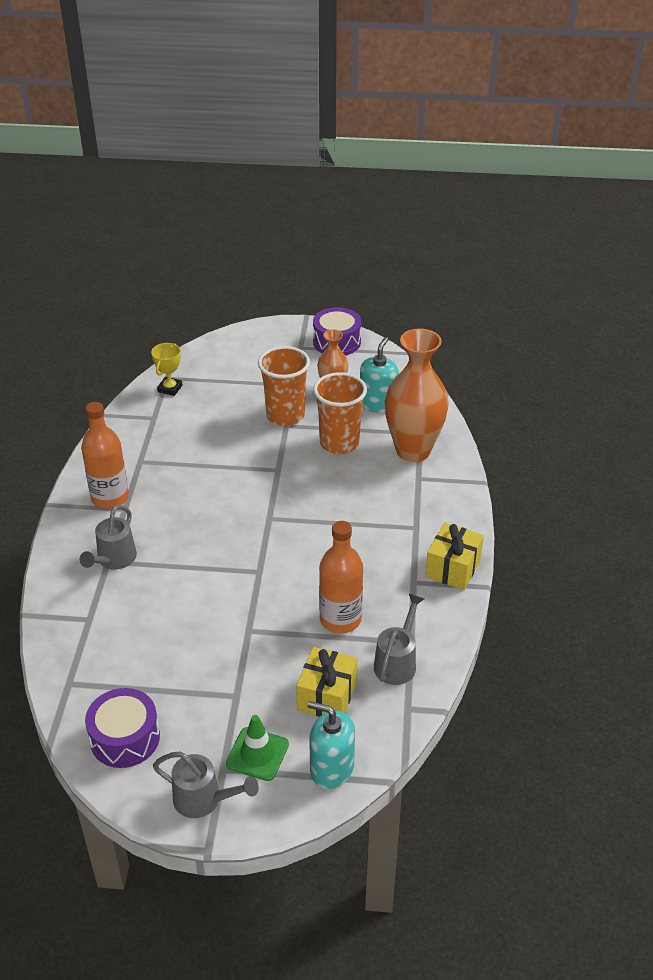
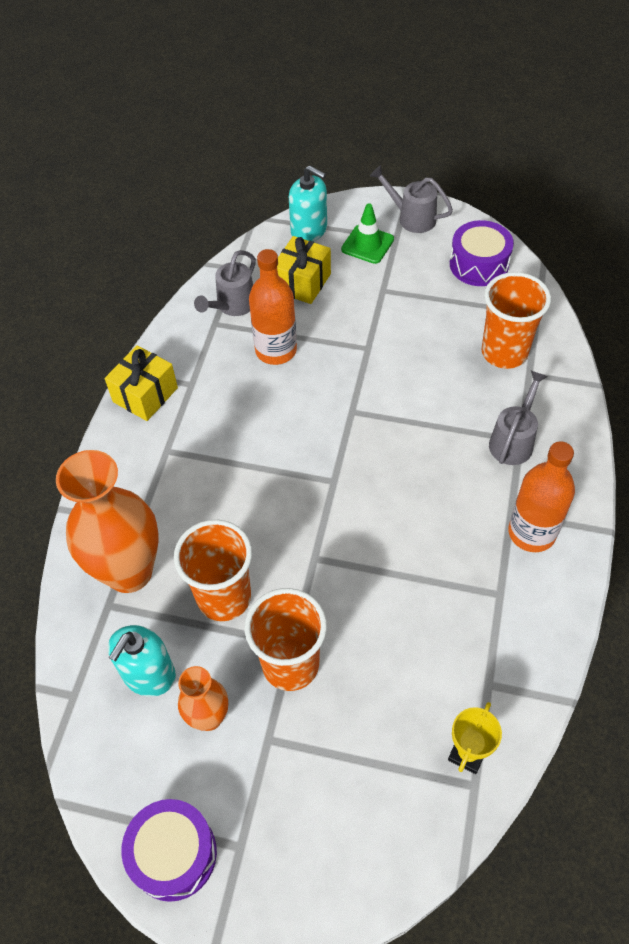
camera: 170 degrees left, 15 degrees up
(110, 637) = (504, 352): none -> orange cup

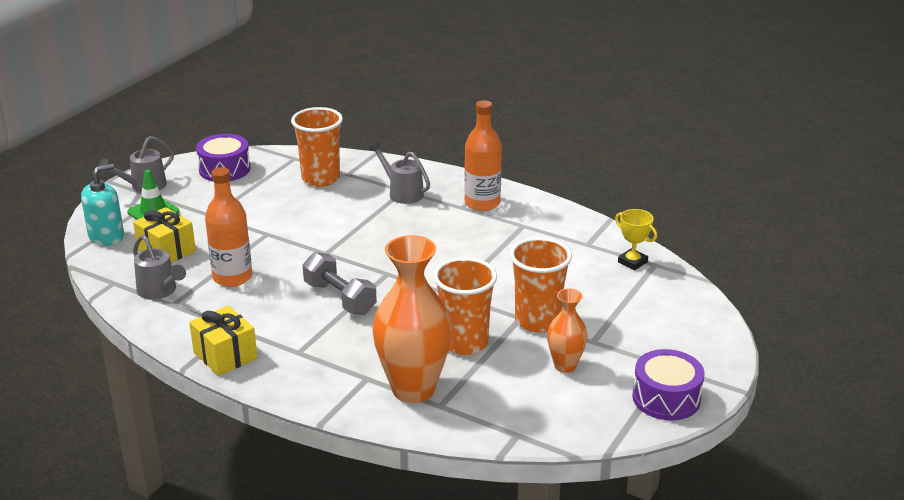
camera: 75 degrees left, 25 degrees down
(148, 674) = (515, 391): turquoise soap dispenser -> none
(270, 453) = (339, 298): none -> grey dumbbell

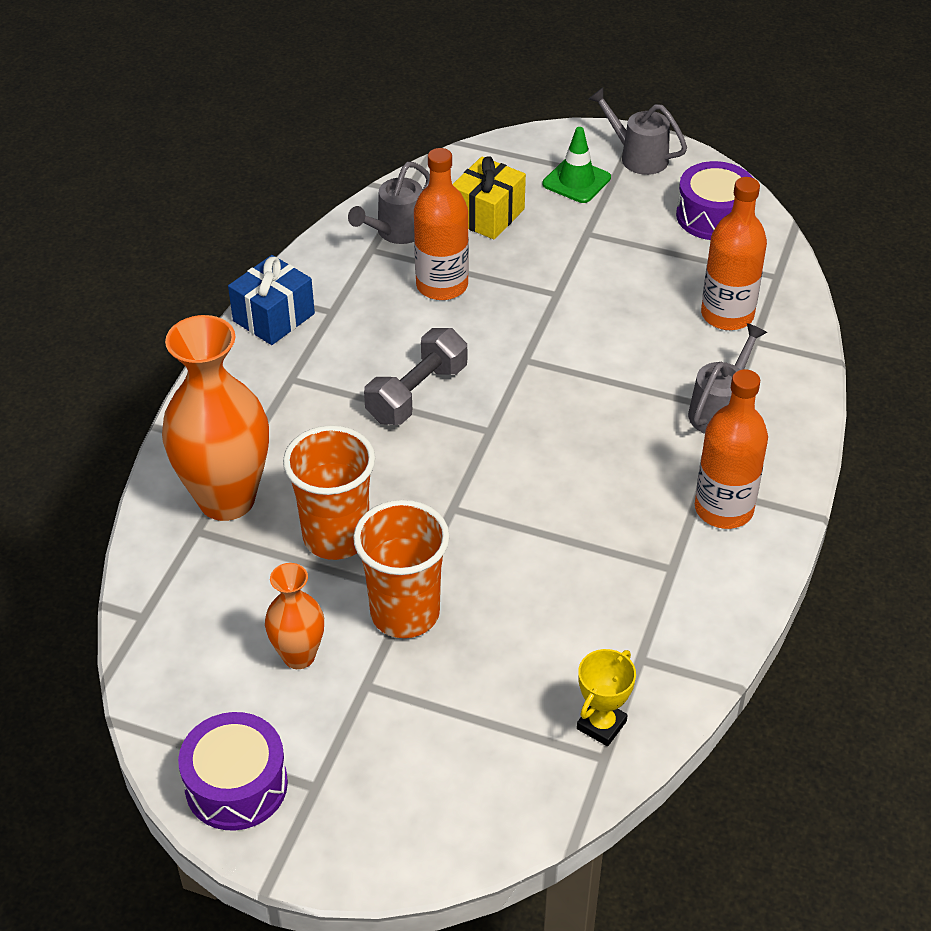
camera: 80 degrees right, 15 degrees up
(106, 236) = (505, 159): turquoise soap dispenser -> none
(225, 355) = (274, 317): yellow gift -> blue gift
(320, 178) = (727, 315): orange cup -> orange bottle

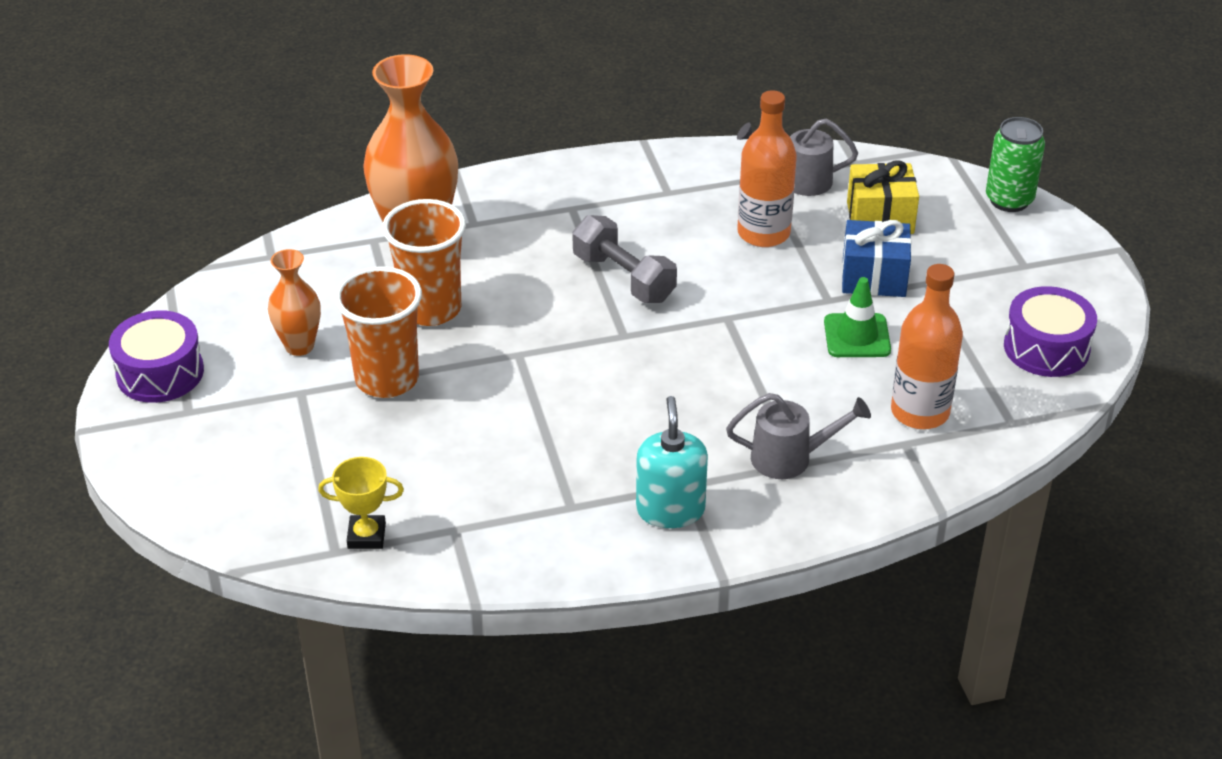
camera: 55 degrees right, 5 degrees down
(274, 317) = (628, 167): blue gift -> blue gift (874, 277)
(417, 393) = (624, 278): grey dumbbell -> grey dumbbell turned 45 degrees clockwise
(534, 142) = (1009, 200): none -> green can
(576, 181) = (989, 246): green traffic cone -> green traffic cone (857, 336)
(637, 156) = (1070, 267): grey watering can -> none
(723, 509) = (670, 510): orange bottle -> turquoise soap dispenser

